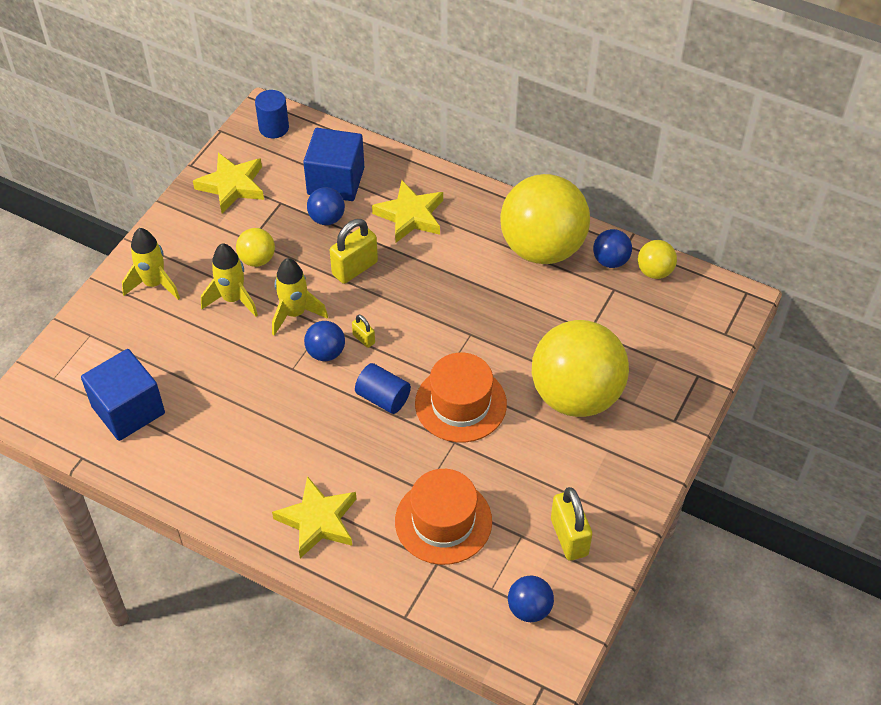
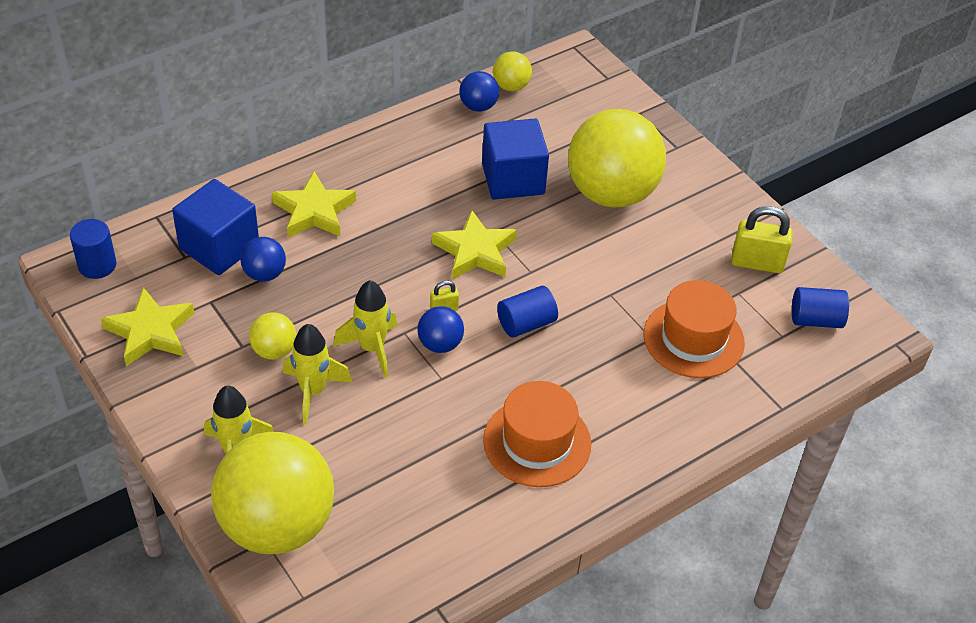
camera: 65 degrees left, 5 degrees down
(128, 410) = (399, 540): blue cube -> blue cube (513, 179)
(318, 520) = (640, 430): yellow star -> yellow star (475, 251)
(355, 268) = (349, 279): yellow padlock -> none
(460, 404) = (570, 272): orange hat -> orange hat (537, 442)
(529, 608) = (815, 319): blue ball -> blue cylinder
(542, 248) = (429, 141): yellow ball -> yellow ball (277, 525)

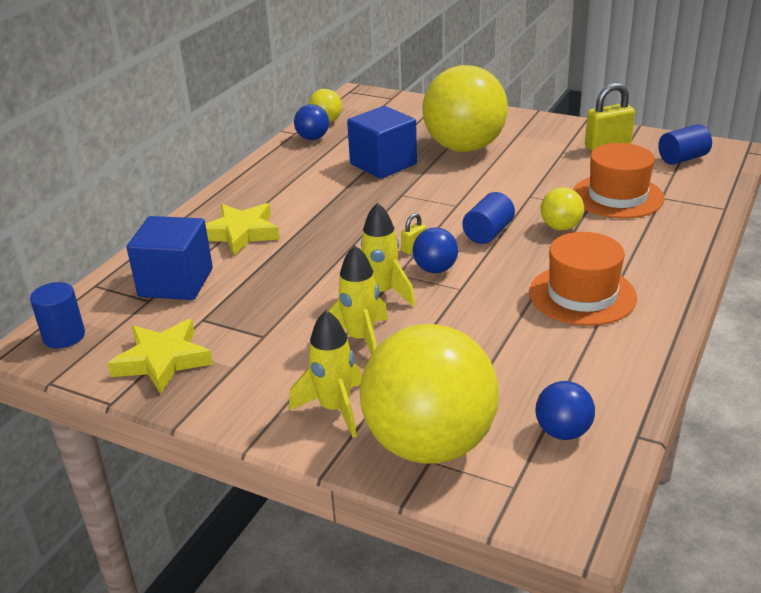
camera: 25 degrees left, 15 degrees down
(264, 274) = (236, 284): blue ball -> blue ball (563, 432)
(274, 350) = (296, 327): yellow ball -> yellow ball (560, 227)
(475, 251) = (400, 209): yellow star -> none

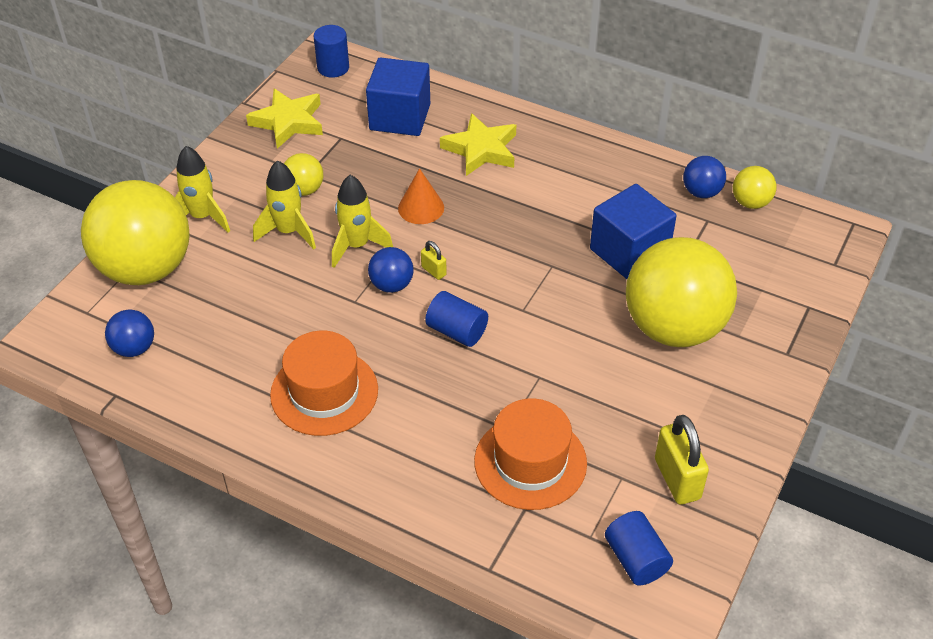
camera: 90 degrees right, 15 degrees up
(325, 260) = (421, 208): none -> orange cone
(560, 227) = (461, 395): yellow ball -> yellow ball (304, 190)

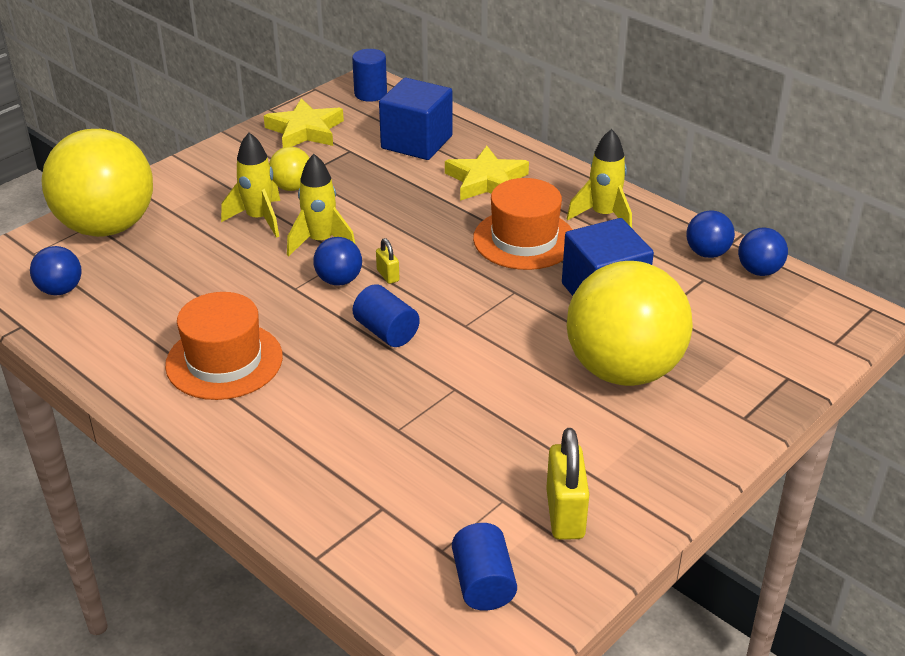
camera: 15 degrees right, 10 degrees down
(202, 217) = (182, 194): yellow rocket -> yellow rocket (603, 216)
(421, 208) = (401, 220): orange cone -> none
(530, 462) = (408, 465): orange hat -> orange hat (524, 239)
(750, 202) = (759, 271): yellow ball -> blue ball

